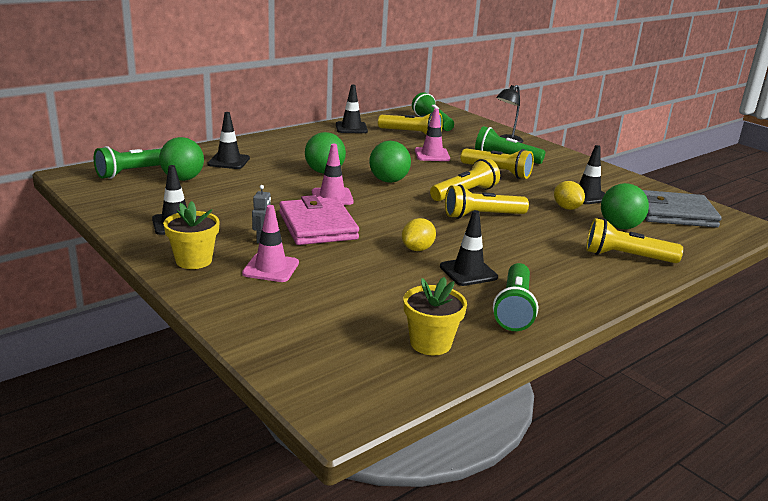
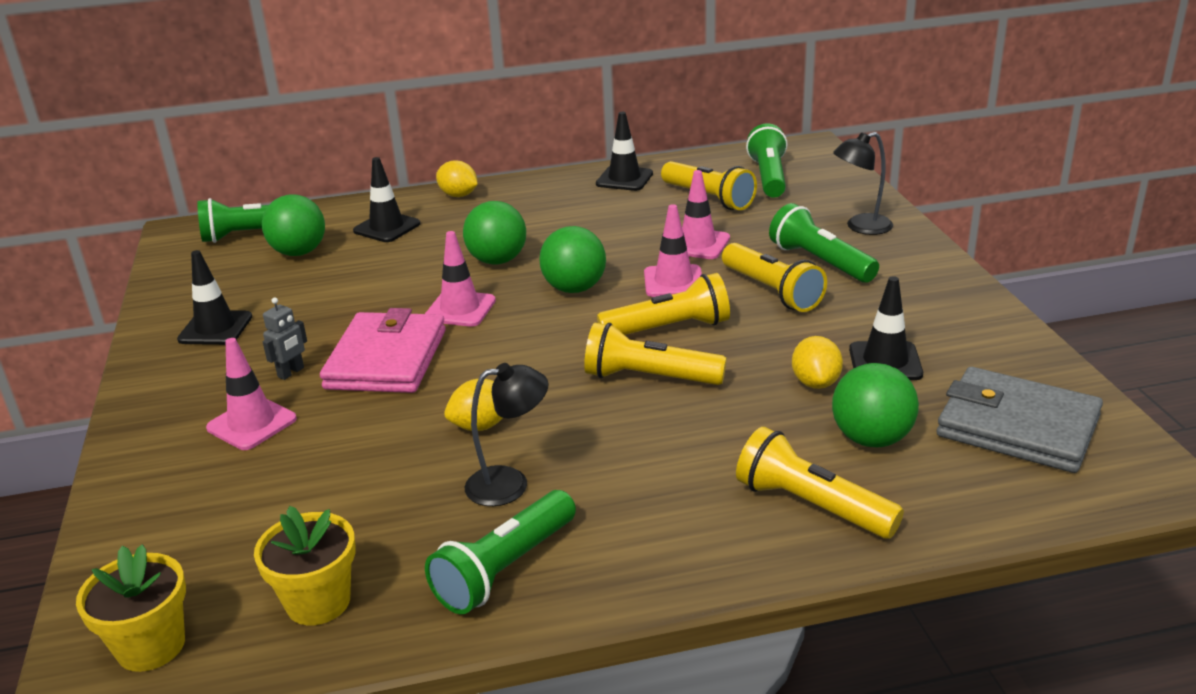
camera: 30 degrees right, 5 degrees up
(194, 260) = (176, 393): yellow flower pot -> yellow flower pot (151, 646)
(256, 142) = (458, 195): none -> yellow lemon
(440, 173) = (673, 282): none -> pink traffic cone
(468, 272) = (510, 484): black traffic cone -> black lamp

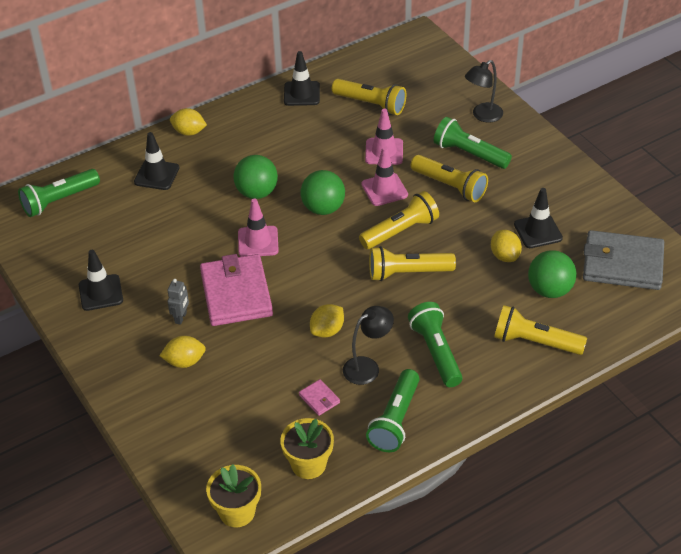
camera: 20 degrees left, 15 degrees up
(252, 423) = (184, 362): pink traffic cone -> yellow lemon
(299, 252) = (108, 212): green ball -> none
(405, 511) = (319, 399): none -> pink wallet
(769, 177) = (402, 75): green flashlight -> green flashlight (436, 352)

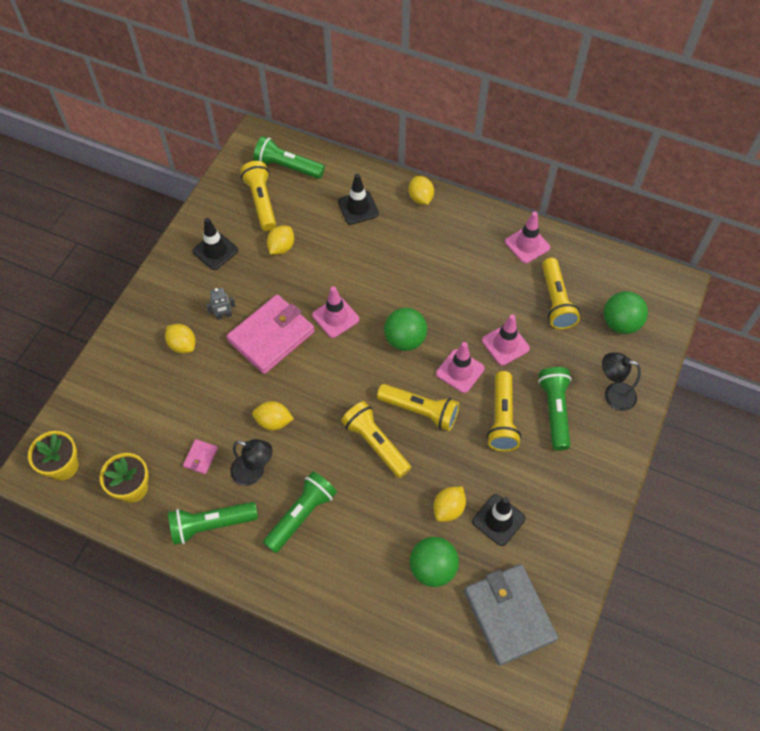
camera: 55 degrees right, 15 degrees up
(146, 245) = (281, 247): none -> yellow lemon
(257, 193) = (388, 284): green ball -> green ball (620, 323)
(301, 94) = (527, 245): black traffic cone -> pink traffic cone
(535, 342) = (363, 588): yellow flashlight -> yellow flashlight (261, 202)

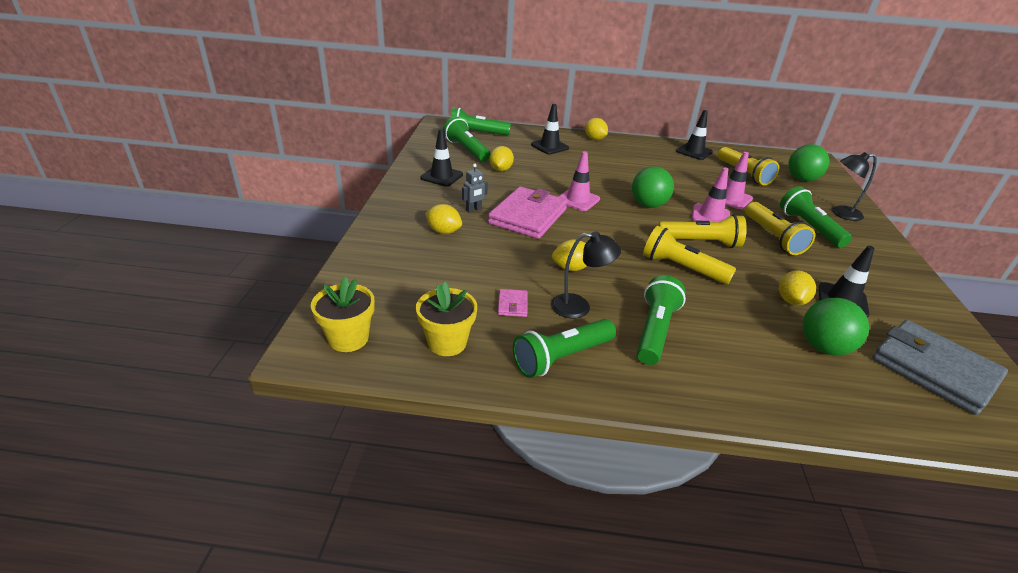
camera: 20 degrees left, 25 degrees down
(261, 202) = (466, 150): yellow flashlight -> green flashlight
(527, 245) = (694, 152): pink traffic cone -> black traffic cone

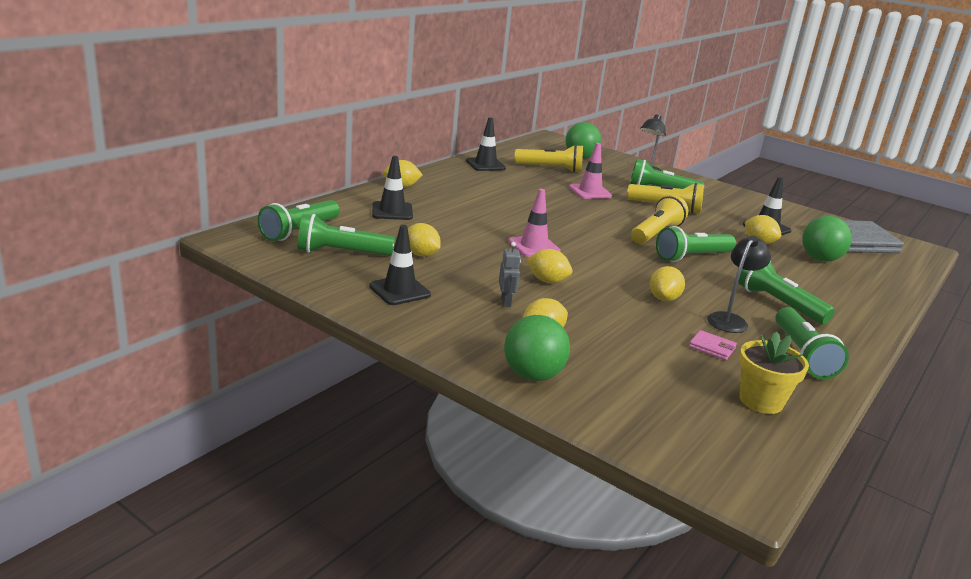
camera: 60 degrees left, 10 degrees down
(348, 338) = (732, 455): yellow flower pot -> none
(528, 216) = (547, 281): pink wallet -> yellow lemon
(648, 205) = (573, 224): green ball -> green ball (532, 375)
(682, 268) = (692, 257): yellow flashlight -> green flashlight
(710, 216) = (614, 211): pink traffic cone -> none

